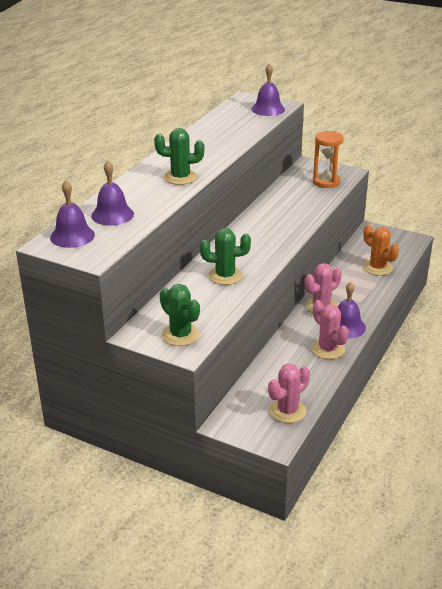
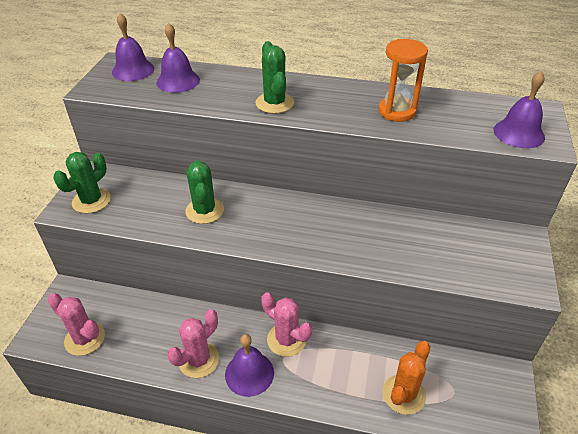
camera: 75 degrees right, 10 degrees up
(326, 182) = (481, 264): orange hourglass -> orange hourglass (397, 111)

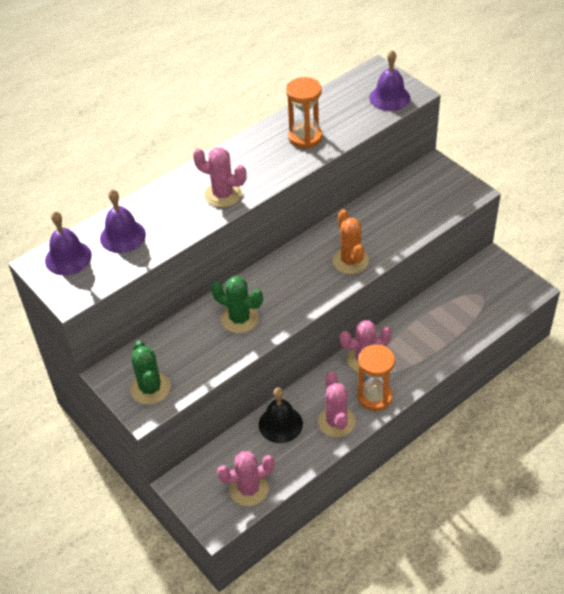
camera: 50 degrees left, 5 degrees up
(168, 320) = (280, 424): none -> black bell
(249, 373) = (374, 397): purple bell -> orange hourglass
(274, 103) = (223, 194): green cactus -> pink cactus
(404, 394) = (462, 321): orange cactus -> orange cactus (350, 261)

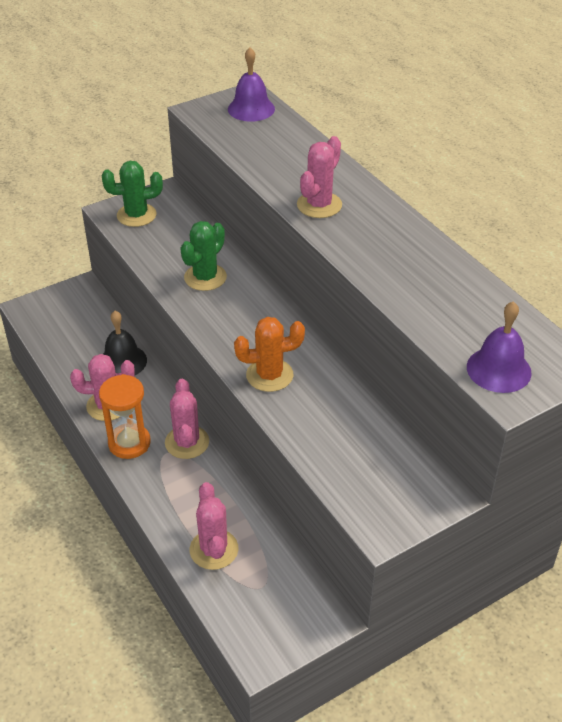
camera: 95 degrees right, 5 degrees down
(122, 236) = (272, 139): purple bell -> none
(249, 489) = (55, 332): pink cactus -> pink cactus (214, 549)
(305, 137) = (416, 277): orange hourglass -> none

